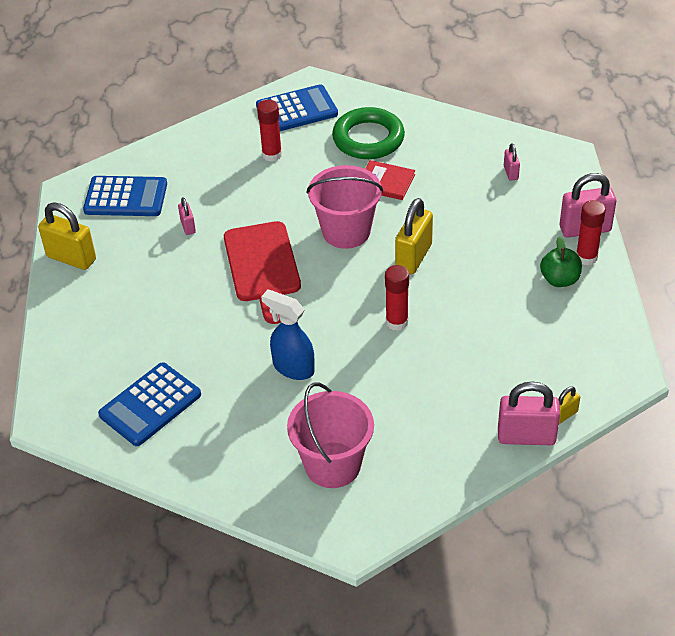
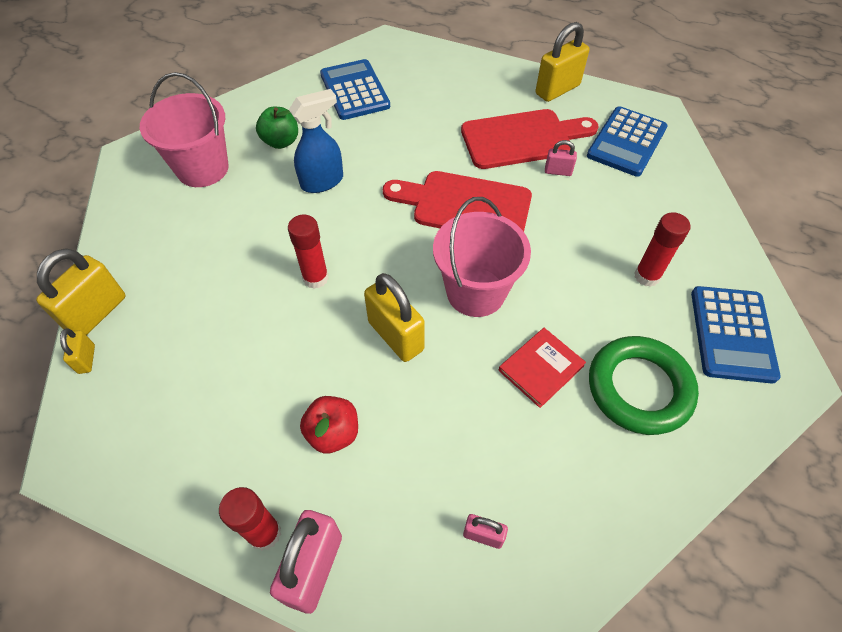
camera: 115 degrees right, 10 degrees up
(157, 260) = (522, 139): none -> red cutting board
(505, 256) = (333, 433): none -> red apple
(526, 436) = (97, 313): pink padlock -> yellow padlock
(559, 280) = (254, 473): green apple -> green apple (281, 141)

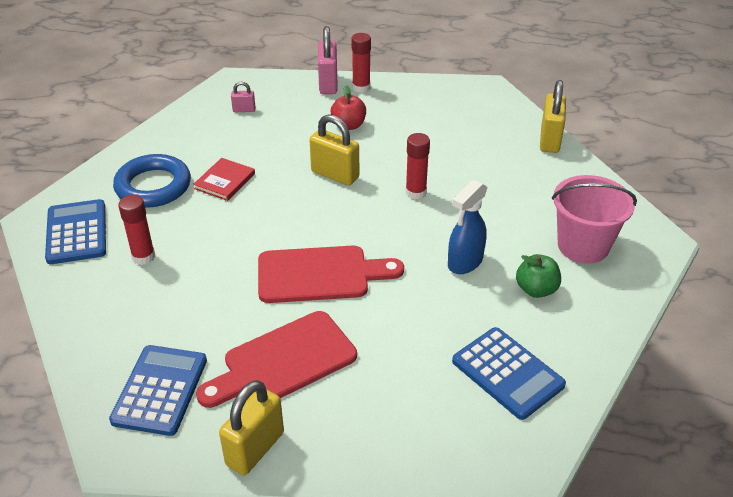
camera: 160 degrees right, 15 degrees down
(87, 359) = (528, 120): yellow padlock -> none
(475, 292) = (286, 213): pink bucket -> none
(558, 171) = (236, 332): pink padlock -> none
(639, 388) = (153, 186): green ring -> blue ring

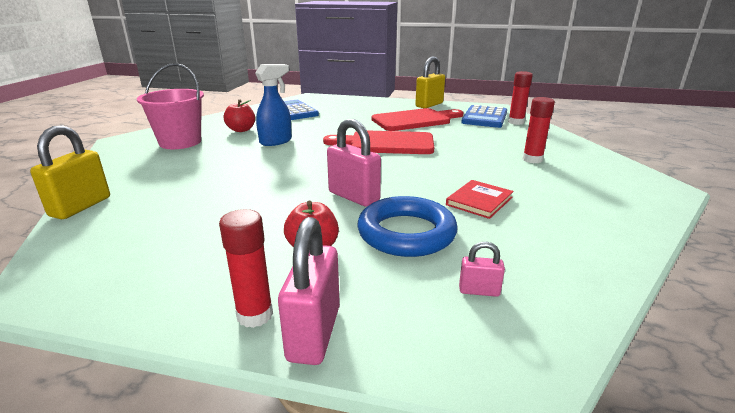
camera: 170 degrees left, 15 degrees down
(76, 232) = (610, 176): blue calculator -> none
(153, 186) = (561, 203): blue ring -> blue ring (406, 233)
(335, 175) = (354, 196): yellow padlock -> pink padlock
(416, 193) = (279, 177): red glue stick -> red glue stick (516, 122)
(536, 289) = (241, 130): green apple -> red apple

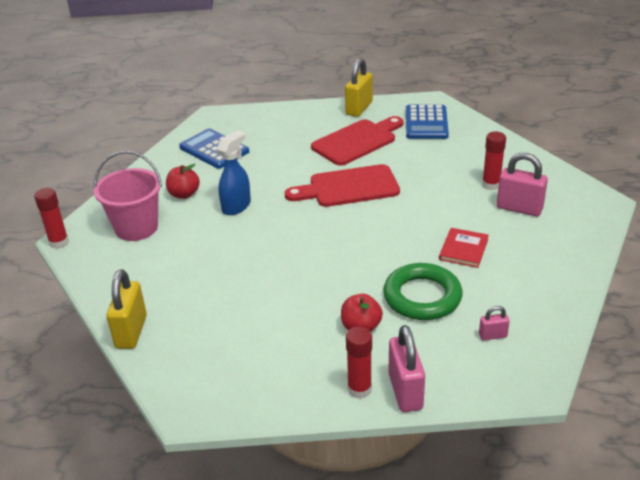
camera: 15 degrees left, 10 degrees up
(354, 196) = (360, 267): pink padlock -> pink padlock (519, 208)
(406, 233) = (422, 297): blue ring -> green ring
(516, 122) = (459, 126): red glue stick -> red glue stick (59, 242)

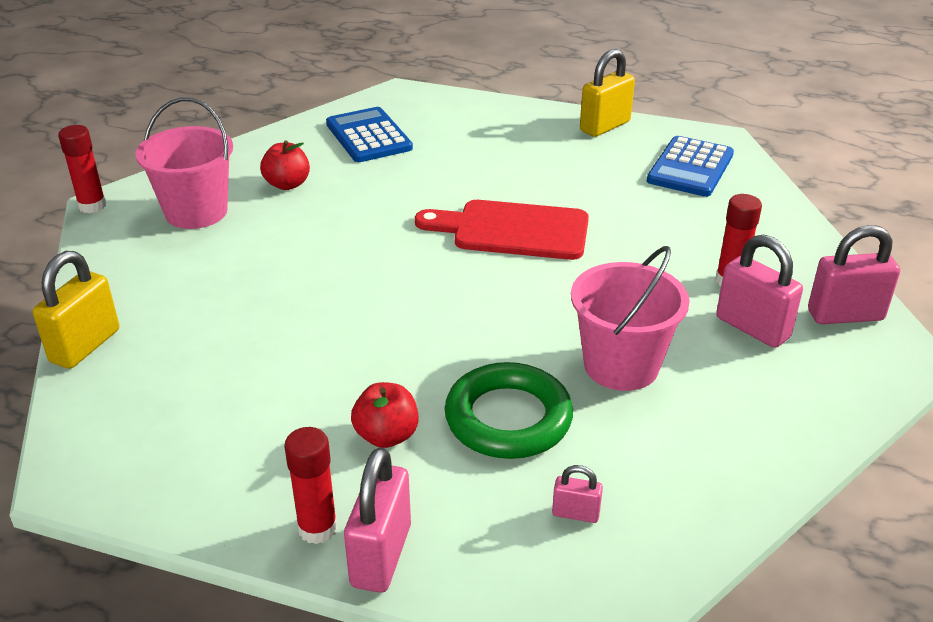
camera: 20 degrees right, 0 degrees up
(236, 206) = (342, 217): blue spray bottle -> none
(357, 141) = (570, 170): red cutting board -> none
(463, 249) = (621, 366): red book -> pink bucket
(562, 188) = (845, 315): none -> pink padlock

